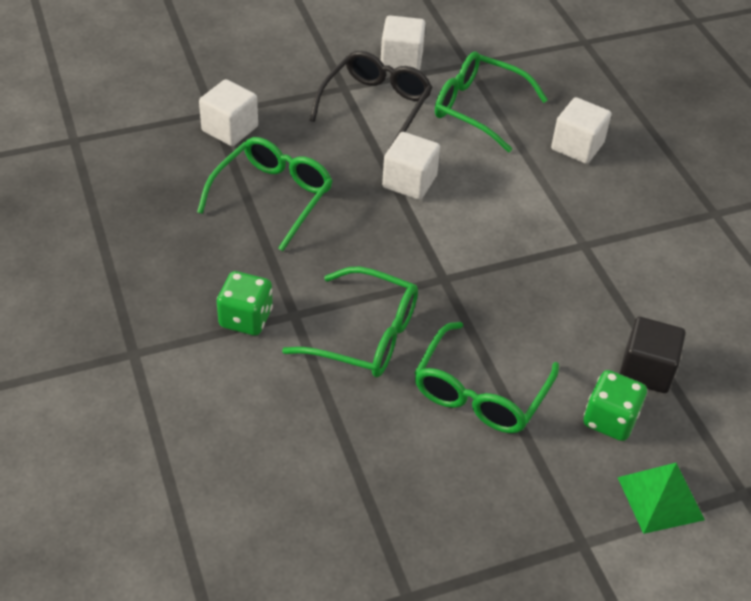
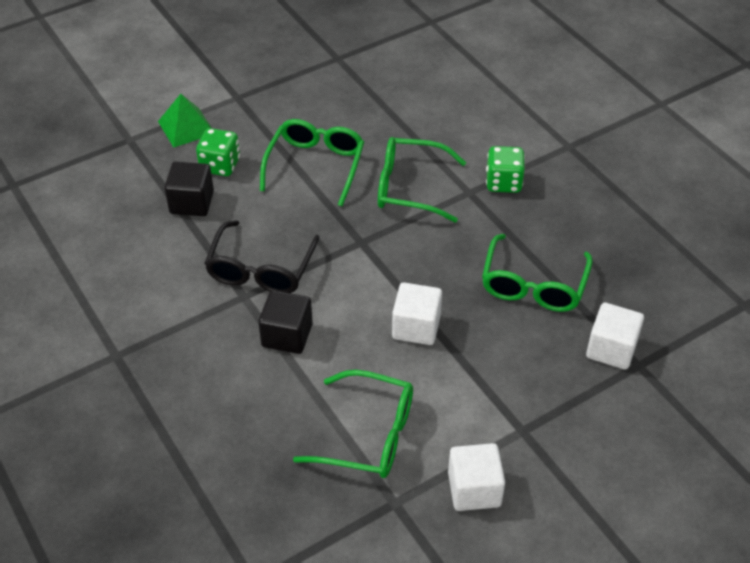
camera: 170 degrees right, 0 degrees up
(376, 105) = (479, 413): black glasses -> black glasses (261, 269)
(541, 198) = (287, 335): none -> black cube
(577, 146) = (255, 407): white cube -> none

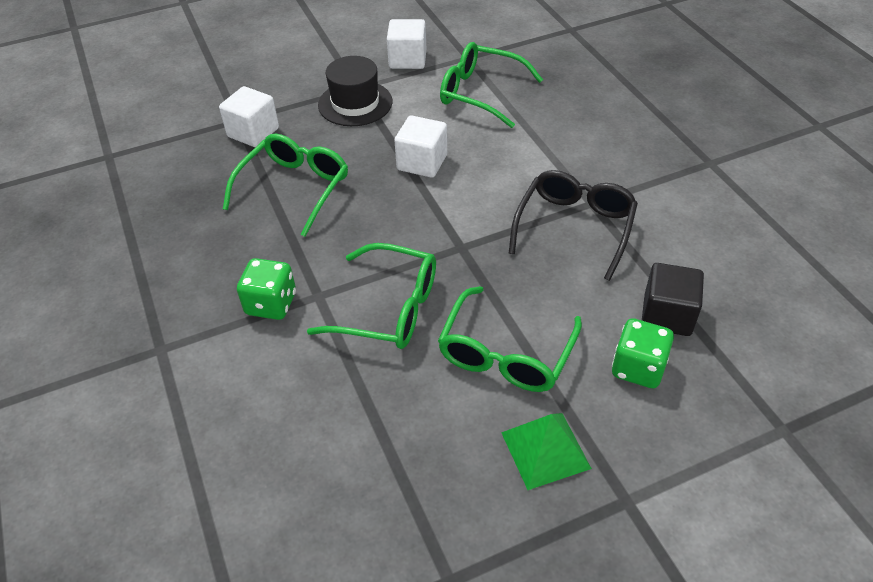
camera: 170 degrees left, 0 degrees up
(186, 127) = (700, 444): green pyramid -> green pyramid (545, 450)
(287, 335) = (546, 165): black cube -> none
(515, 403) = (355, 103): none -> black hat

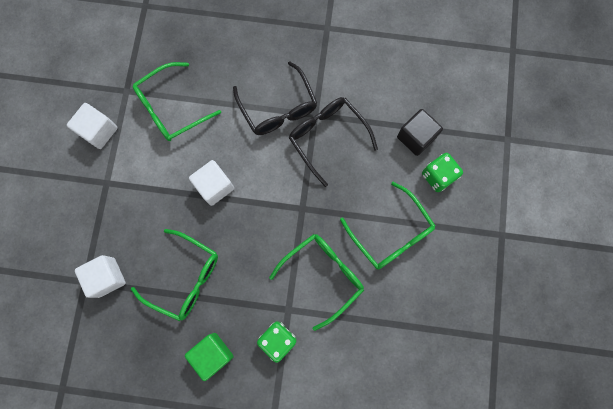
camera: 60 degrees left, 30 degrees up
(215, 252) = (212, 354): none -> green cube
(294, 188) = (185, 278): green glasses -> green glasses turned 150 degrees clockwise
(355, 103) = (123, 194): black hat -> none
(545, 450) = (457, 252): green pyramid -> none
(566, 169) = (278, 108): none -> black glasses

